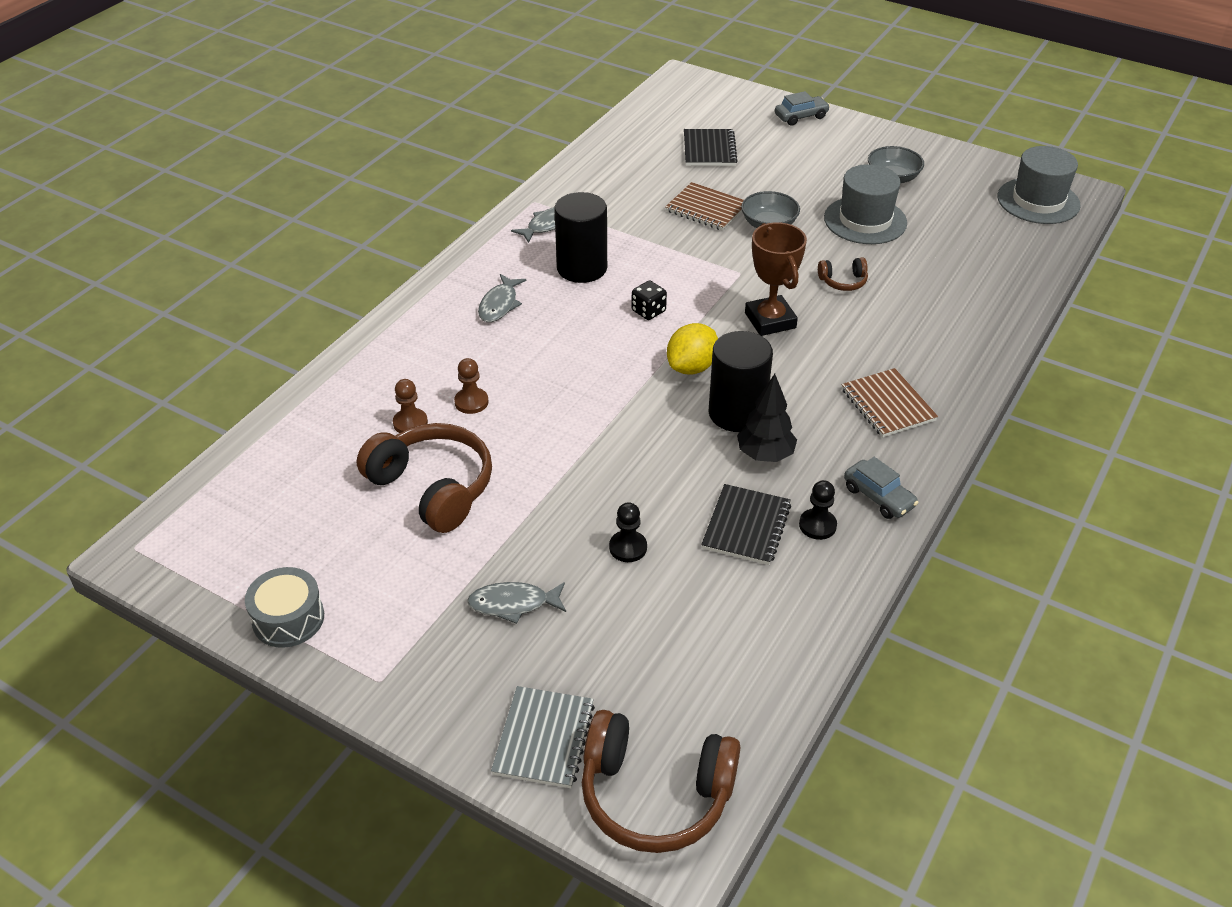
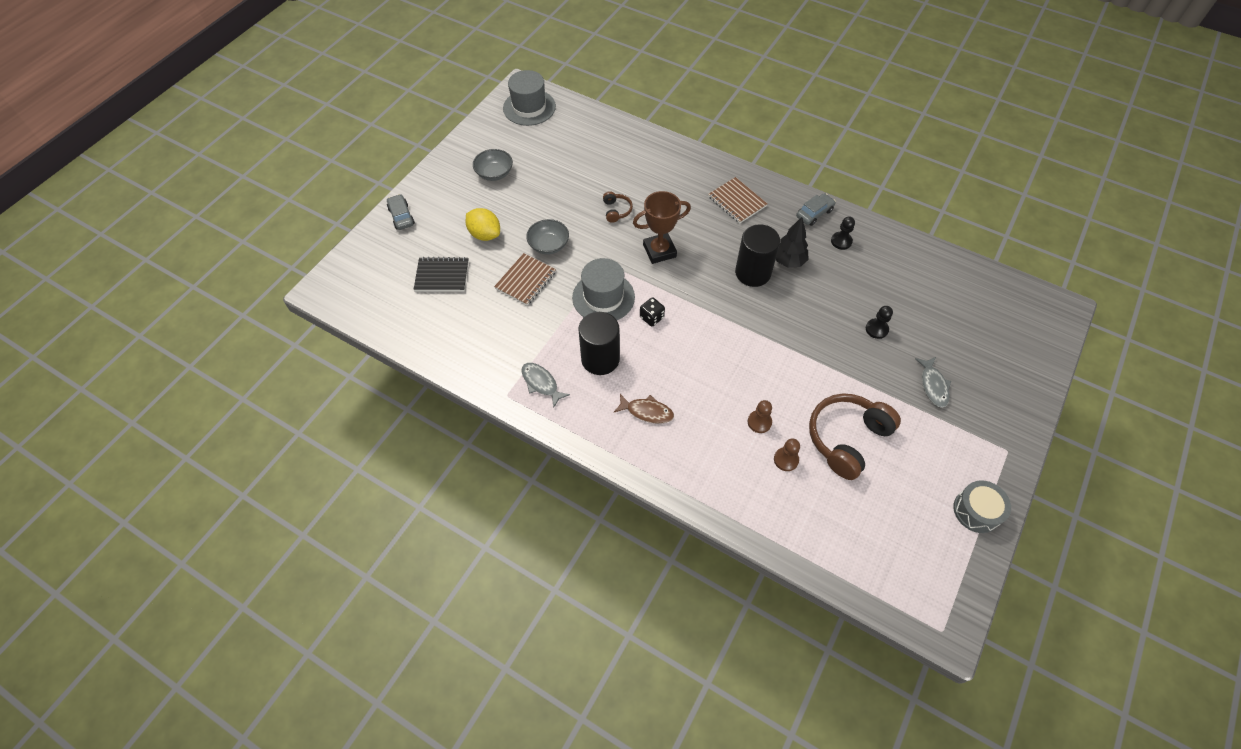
camera: 90 degrees left, 15 degrees up
(499, 305) = (647, 412): grey fish -> brown fish
(543, 738) = (1019, 366): grey notebook -> none
(655, 794) = (1036, 318): brown headphones -> none
(692, 367) = (710, 294): yellow lemon -> yellow lemon (485, 234)
(746, 526) = (848, 273): black notebook -> none
(865, 220) = (546, 193): grey hat -> grey hat (603, 297)
(888, 405) = (737, 201): brown notebook -> brown notebook turned 75 degrees clockwise

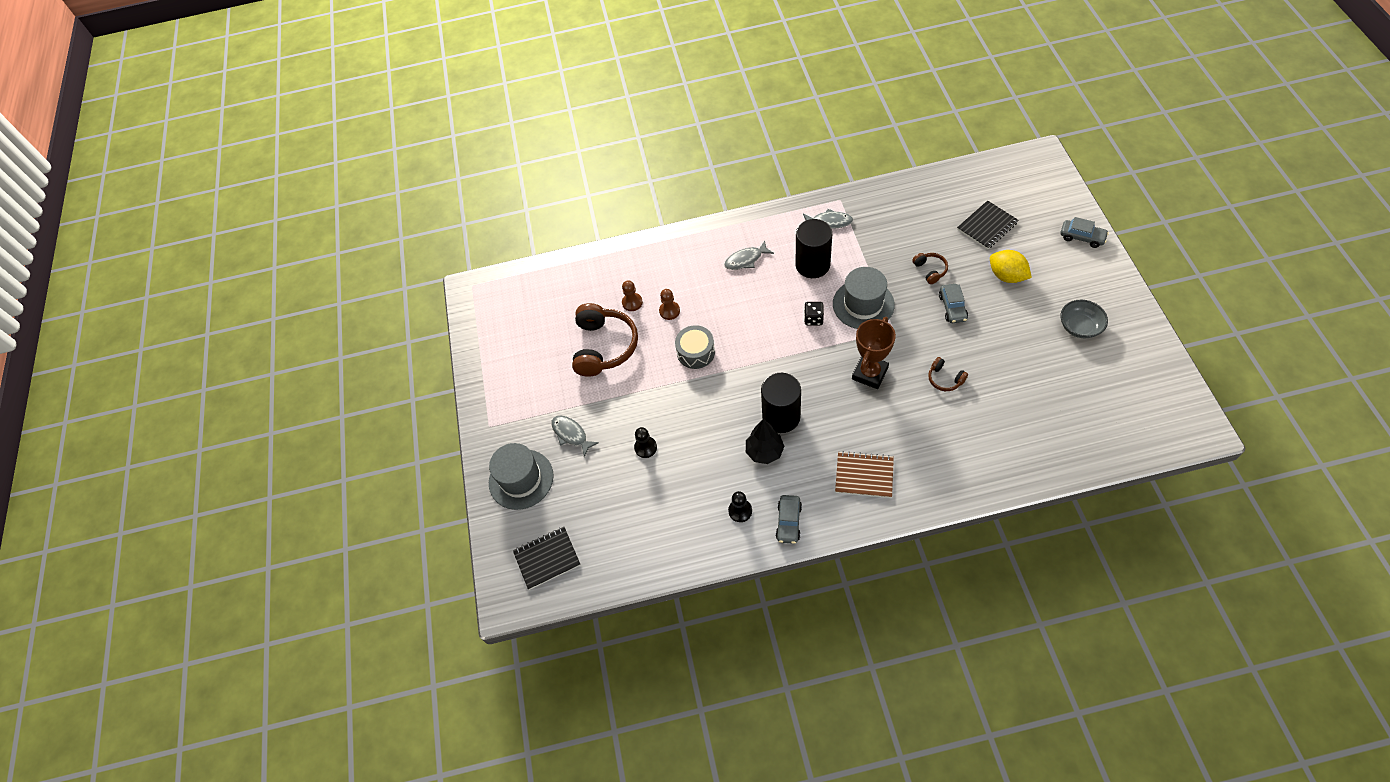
camera: 145 degrees right, 0 degrees up
(485, 234) = (1006, 276): yellow lemon -> yellow lemon turned 45 degrees clockwise
(525, 280) = (930, 270): brown notebook -> brown headphones
(529, 107) = (1158, 414): grey hat -> grey hat (521, 479)
(549, 245) = (952, 307): grey bowl -> grey car
(647, 412) = (746, 260): brown fish -> grey fish
(976, 511) = (489, 367): grey drum -> grey drum (696, 352)
(1013, 312) = (547, 558): none -> black notebook

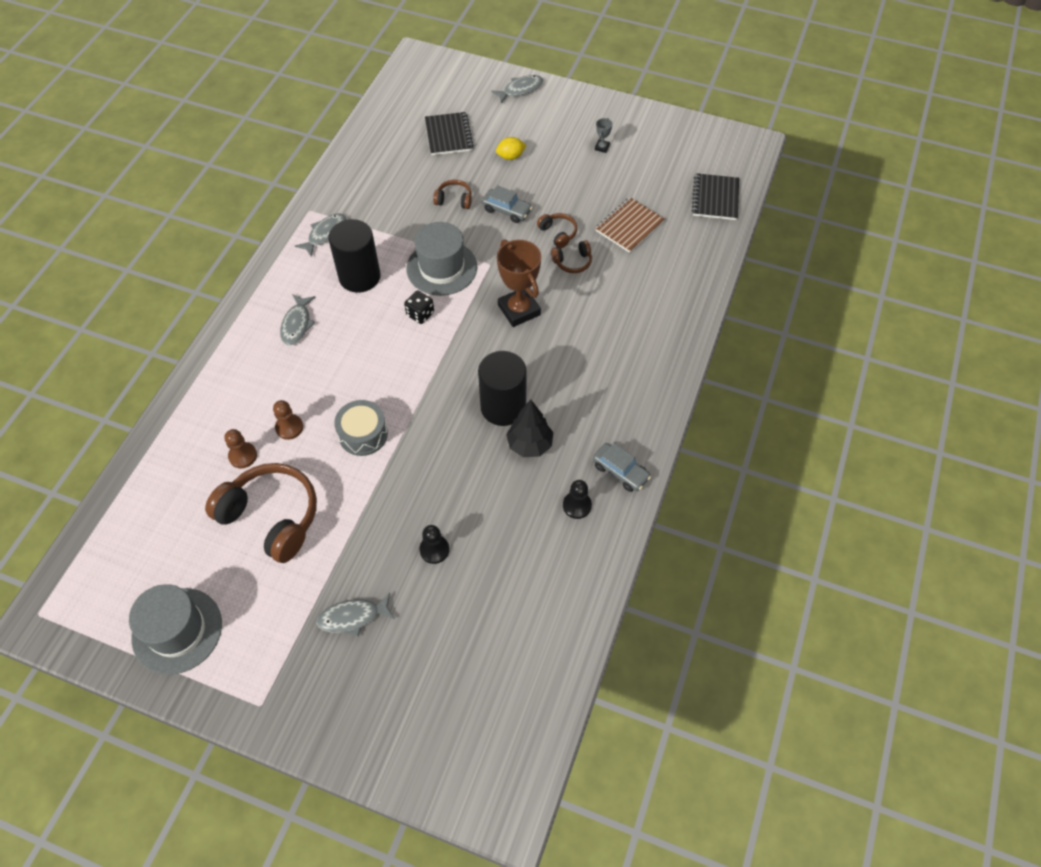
camera: 65 degrees left, 0 degrees up
(521, 479) = (363, 707): grey hat -> grey hat (177, 630)
(547, 558) = (488, 734): black notebook -> black notebook (715, 198)
(864, 475) = (619, 381): brown notebook -> brown notebook (629, 226)
(962, 353) = (558, 233): none -> brown headphones
(1006, 276) = (510, 156): yellow lemon -> yellow lemon, size x0.65
(1079, 326) = (602, 147): grey bowl -> grey trophy
(1082, 237) = (520, 89): grey car -> grey fish

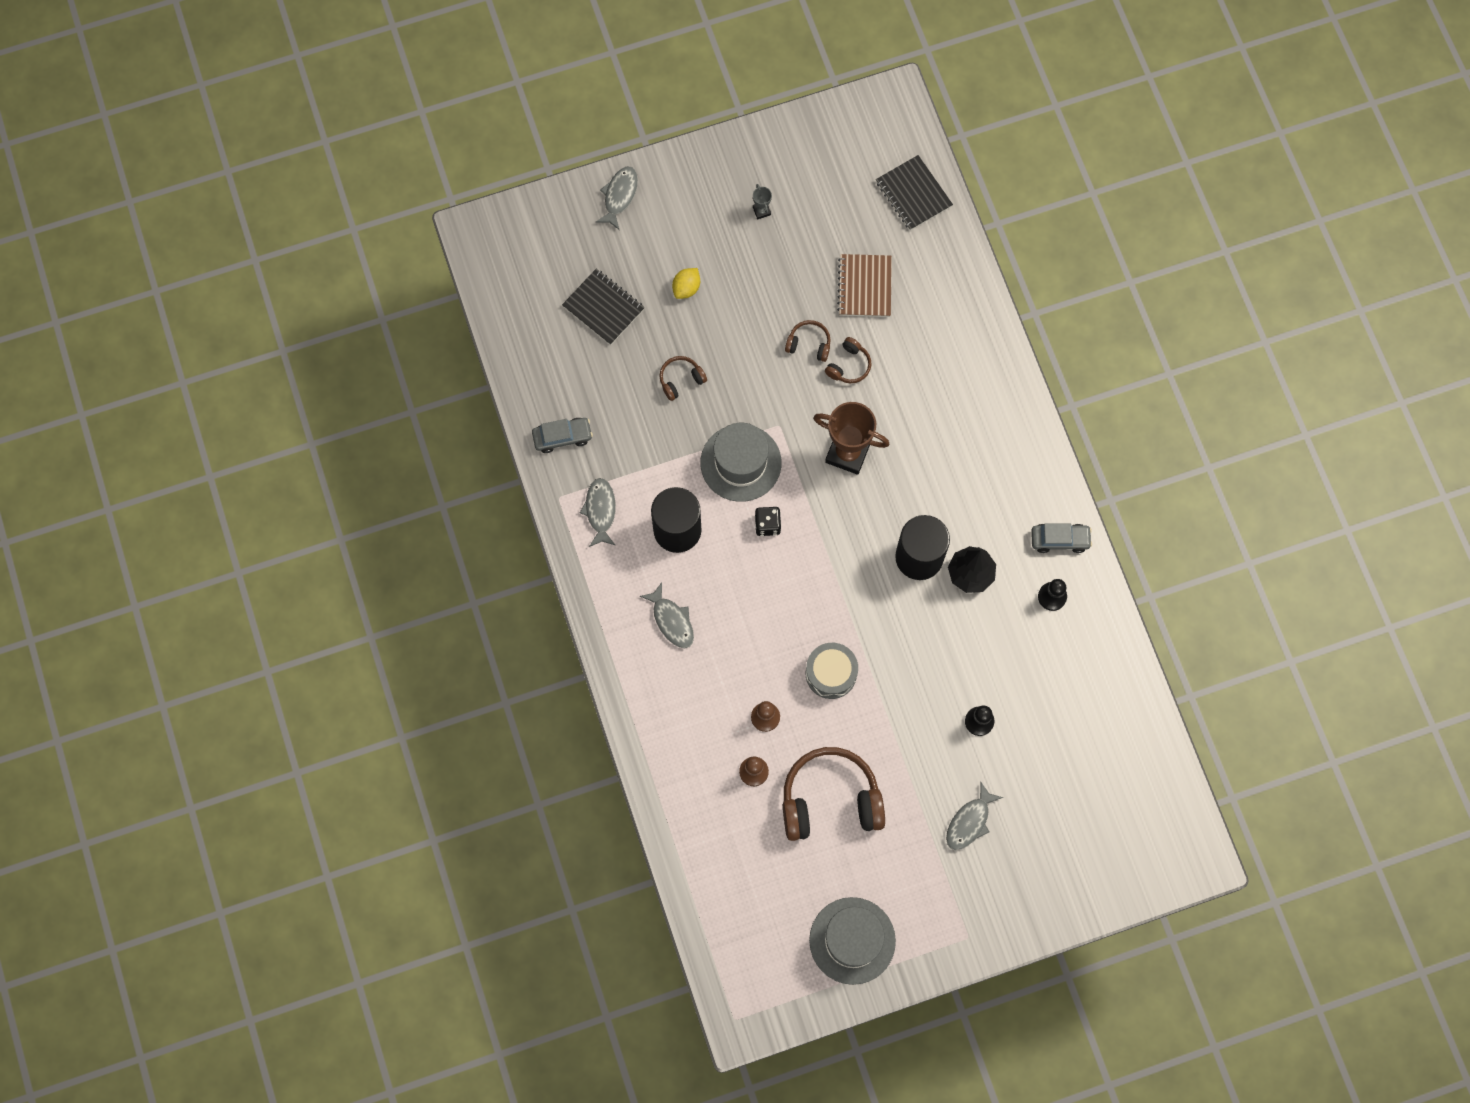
camera: 40 degrees left, 15 degrees up
(507, 210) = (740, 354): grey car -> grey car (562, 437)

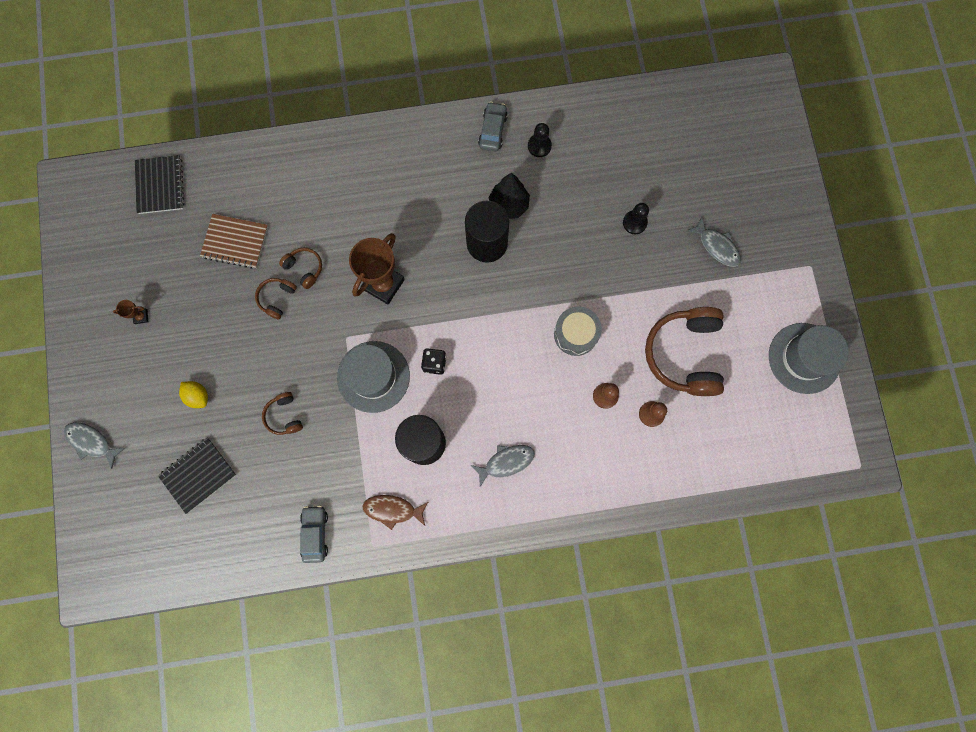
camera: 80 degrees left, 5 degrees up
(600, 511) = (392, 509): grey fish -> brown fish
(761, 211) = (141, 317): grey trophy -> brown trophy
(913, 194) = (160, 185): black notebook -> black notebook turned 75 degrees counterclockwise

